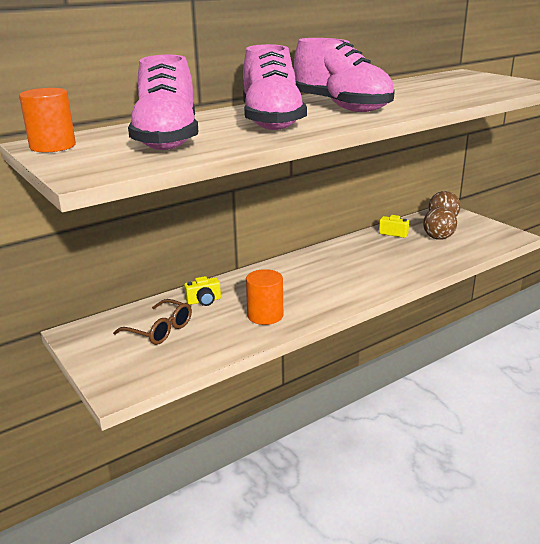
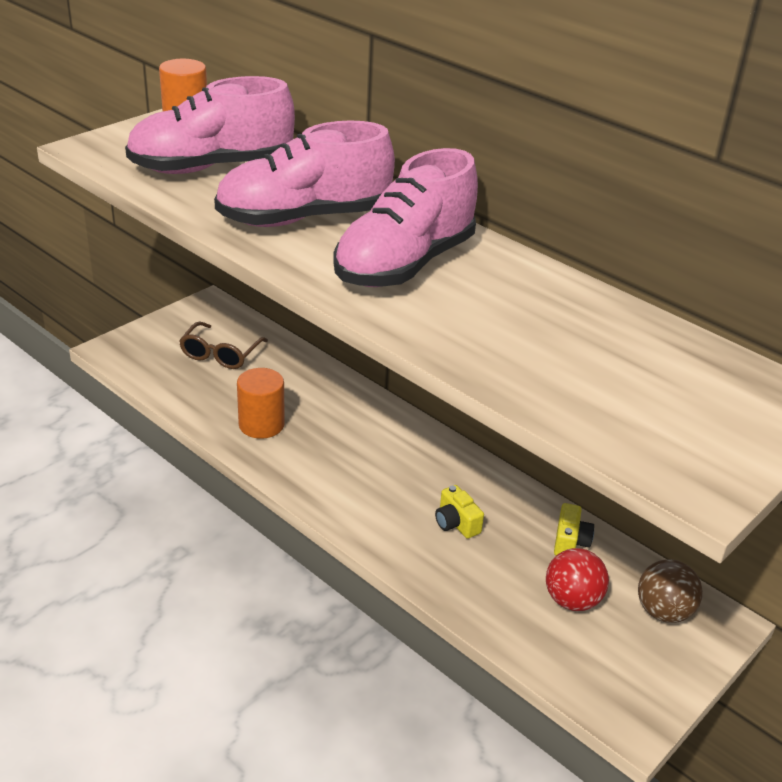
camera: 75 degrees right, 10 degrees up
(204, 301) = (290, 374): yellow camera -> yellow camera (456, 523)
(438, 238) = (572, 600): brown ball -> red ball

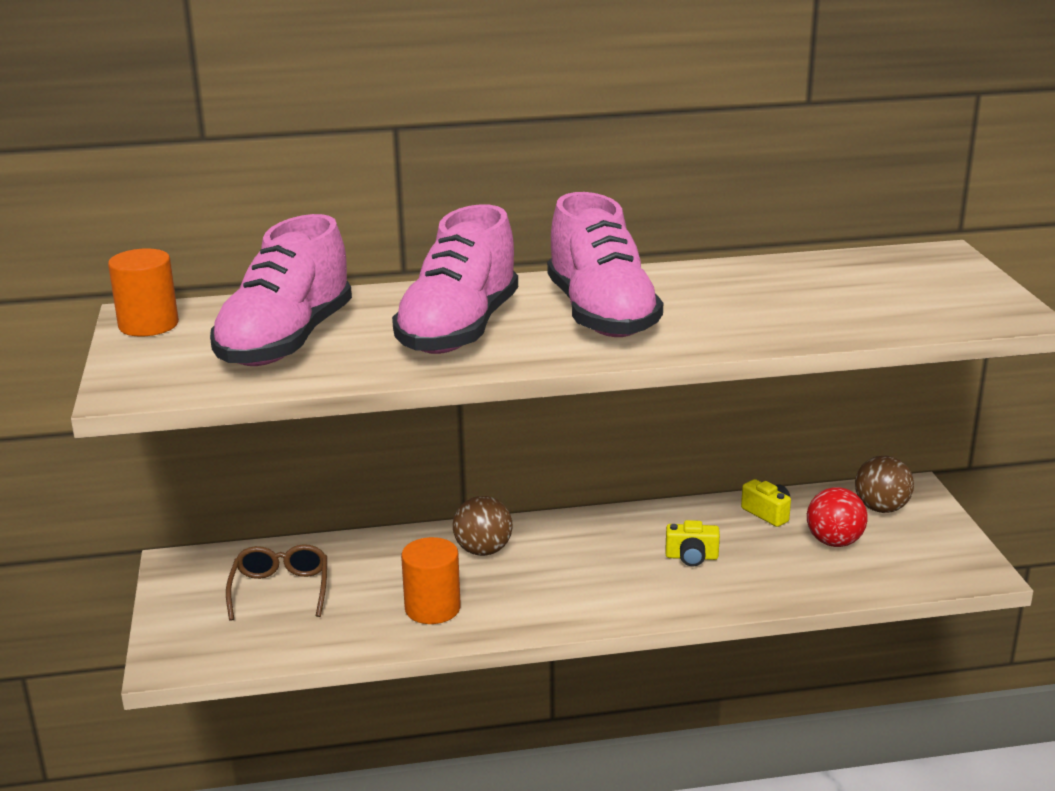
camera: 50 degrees left, 10 degrees down
(220, 354) = (280, 590): brown glasses -> brown glasses turned 150 degrees counterclockwise
(353, 415) = (483, 550): none -> brown ball

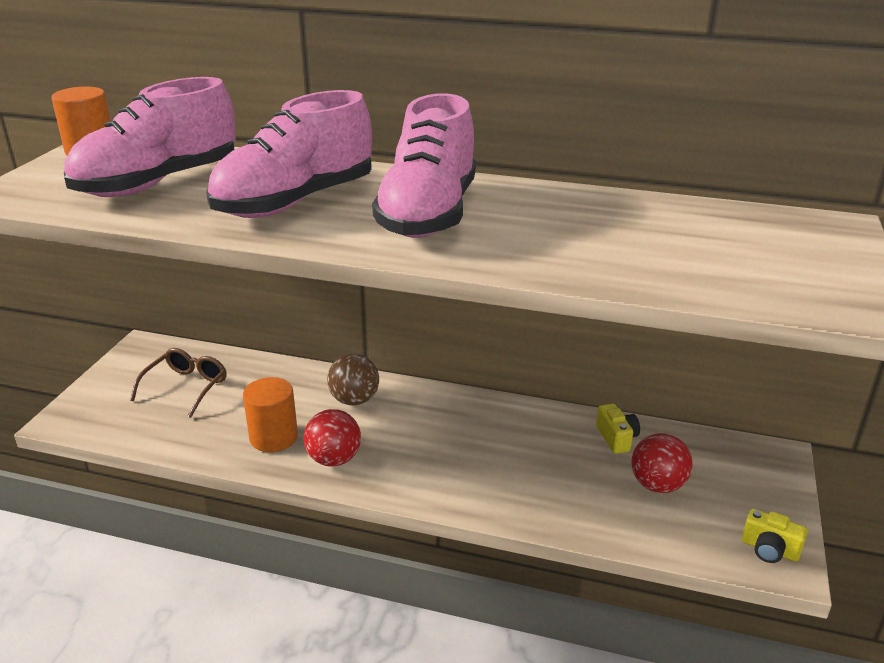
camera: 25 degrees right, 5 degrees up
(516, 609) = (334, 459): none -> red ball
(691, 557) = (515, 458): yellow camera -> yellow camera (769, 549)
(881, 508) = (729, 465): brown ball -> none

